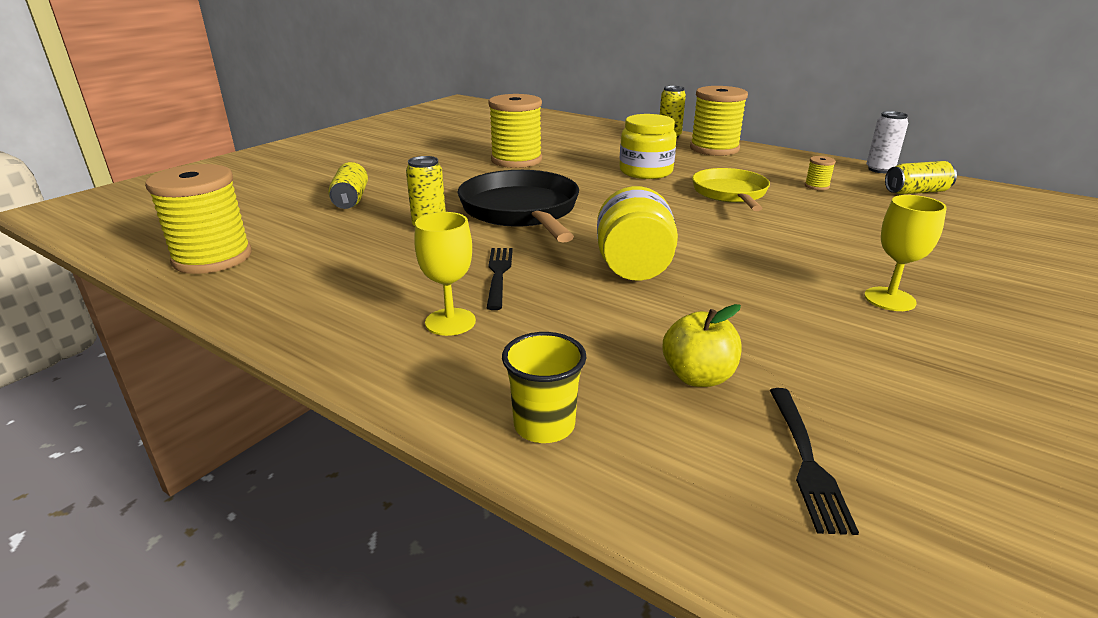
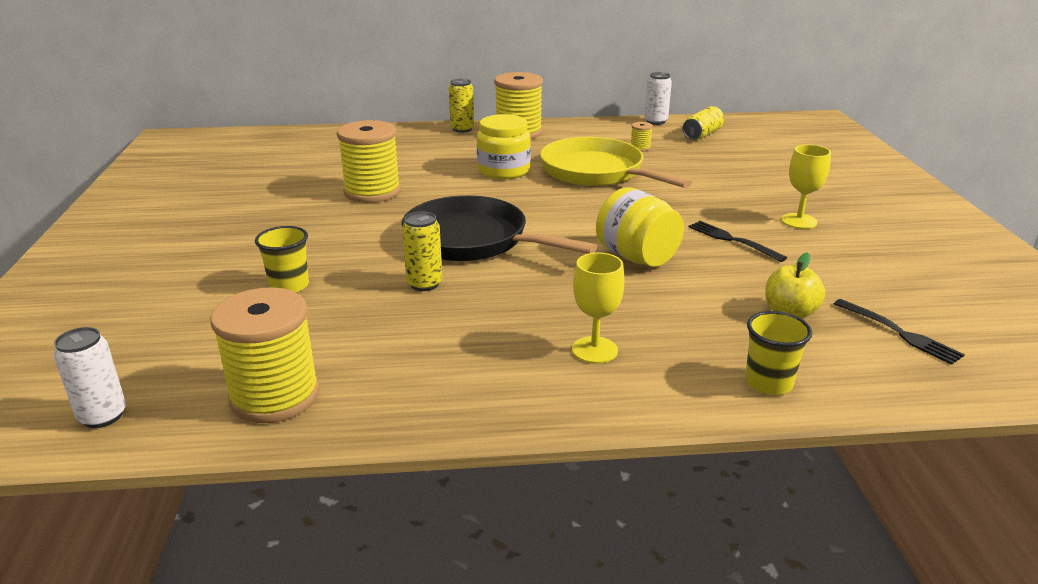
camera: 40 degrees left, 0 degrees up
(131, 232) = (102, 416): none -> white can
(351, 199) = (289, 286): yellow can -> yellow cup
(498, 274) = (557, 300): black fork -> black fork (732, 240)
(730, 194) = (596, 172): yellow pan -> yellow pan, size x1.50

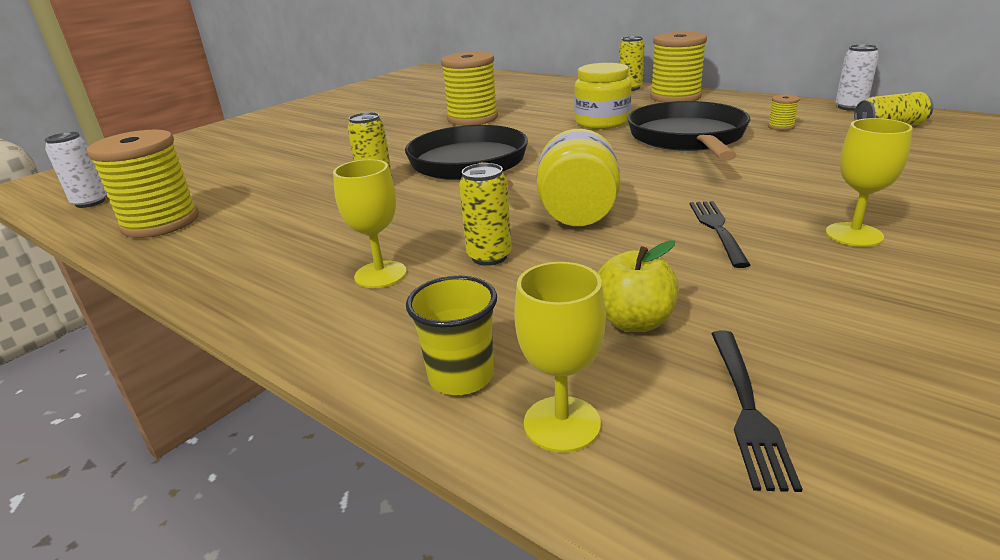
camera: 45 degrees right, 0 degrees up
(289, 286) = (304, 163): yellow cup -> none
(596, 172) = (688, 138): yellow pan -> black pan
(640, 308) = (489, 257): none -> yellow can
(851, 378) = (562, 423): none -> yellow goblet

